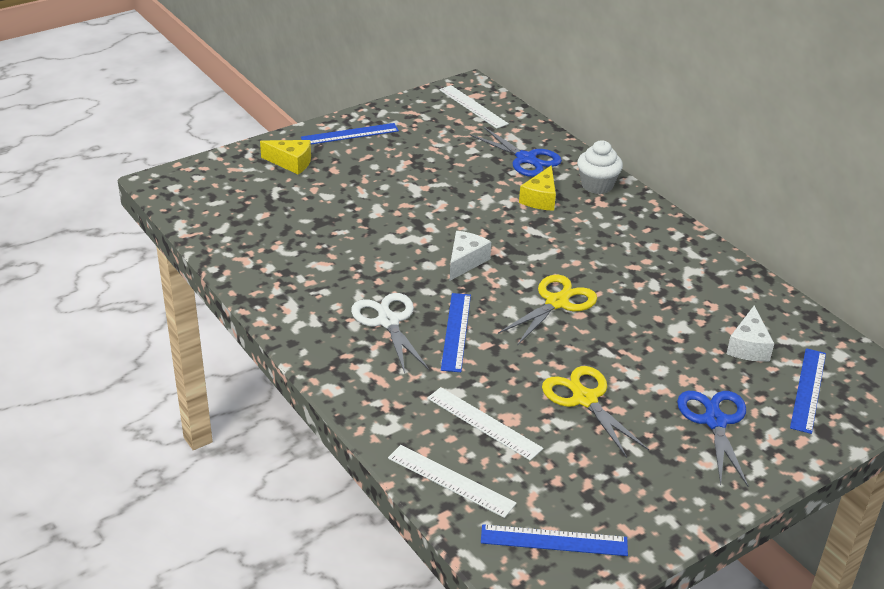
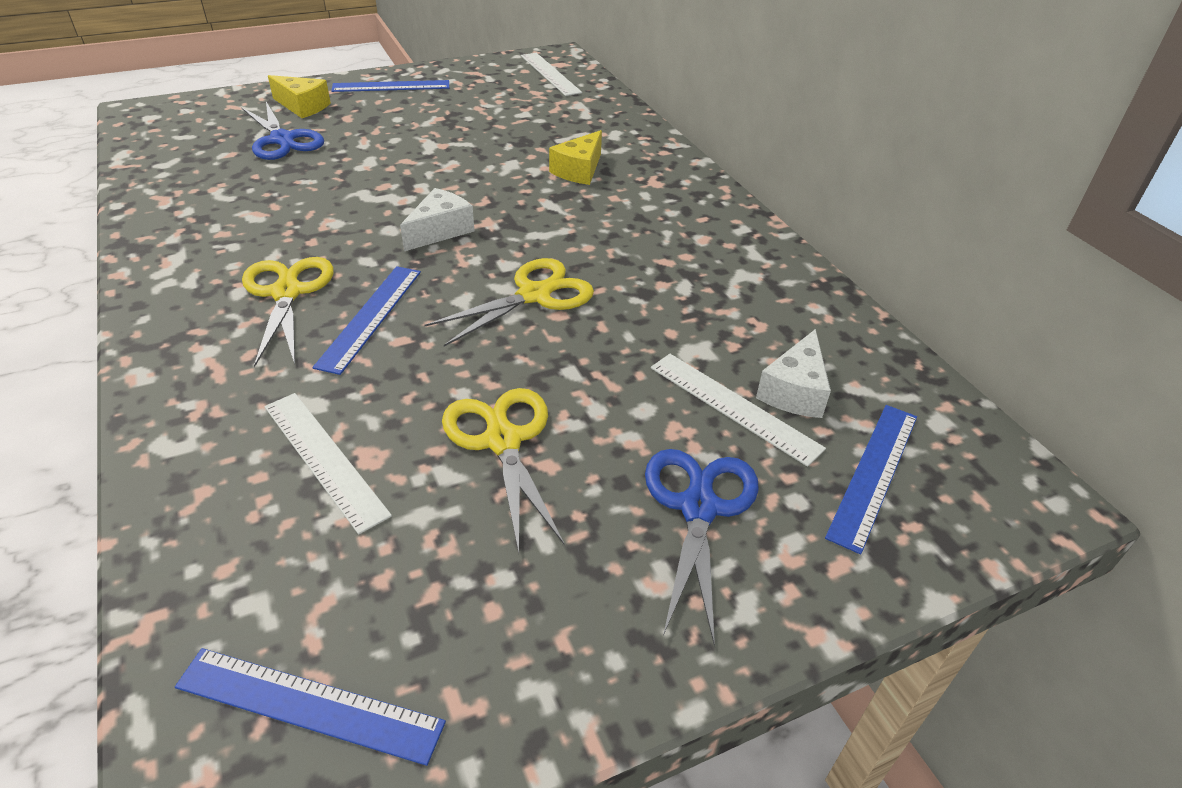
camera: 10 degrees right, 5 degrees up
(388, 321) = (287, 292): white scissors -> yellow scissors
(450, 481) = (207, 552): white ruler -> white ruler (733, 407)
(526, 159) = (584, 128): blue scissors -> blue scissors (282, 140)
(597, 185) = (659, 163): white cupcake -> none

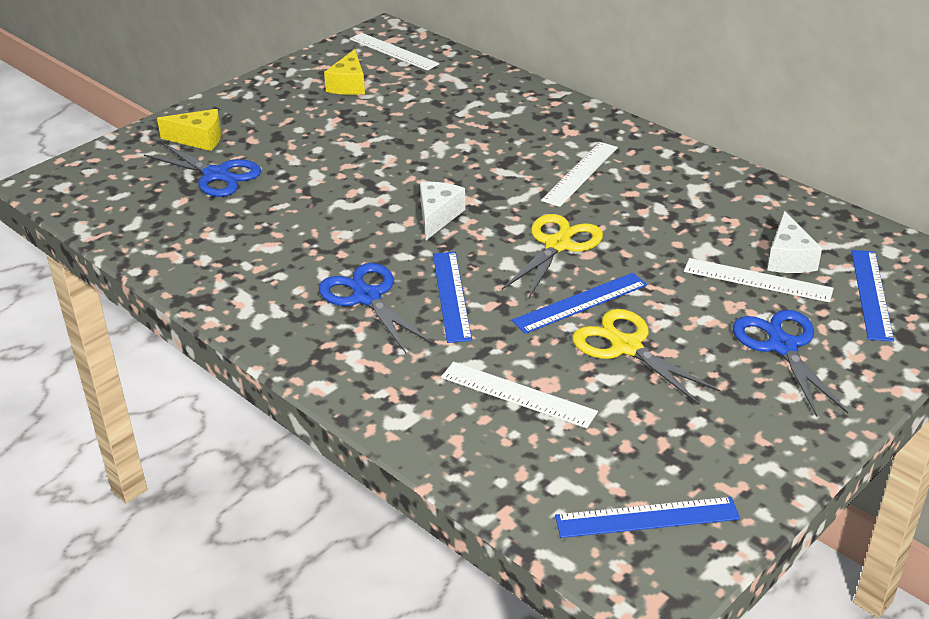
camera: 20 degrees left, 5 degrees down
(287, 292) = (367, 297): yellow scissors -> blue scissors
(391, 86) = (260, 99): blue ruler -> blue ruler (580, 303)
(579, 170) = (501, 136): yellow cheese -> yellow cheese (349, 85)
(627, 226) = (580, 173): none -> white ruler

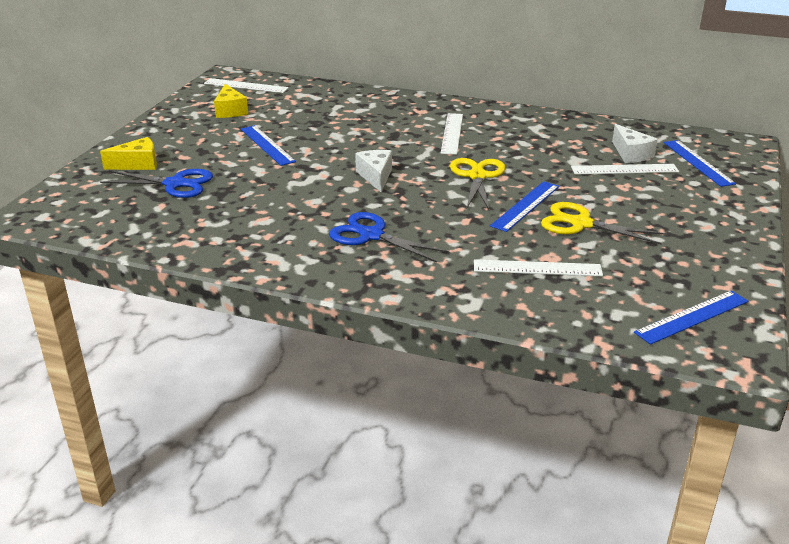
camera: 25 degrees left, 5 degrees down
(451, 295) = (433, 221): blue ruler -> blue ruler (267, 145)
(782, 346) = (675, 201): blue scissors -> none

